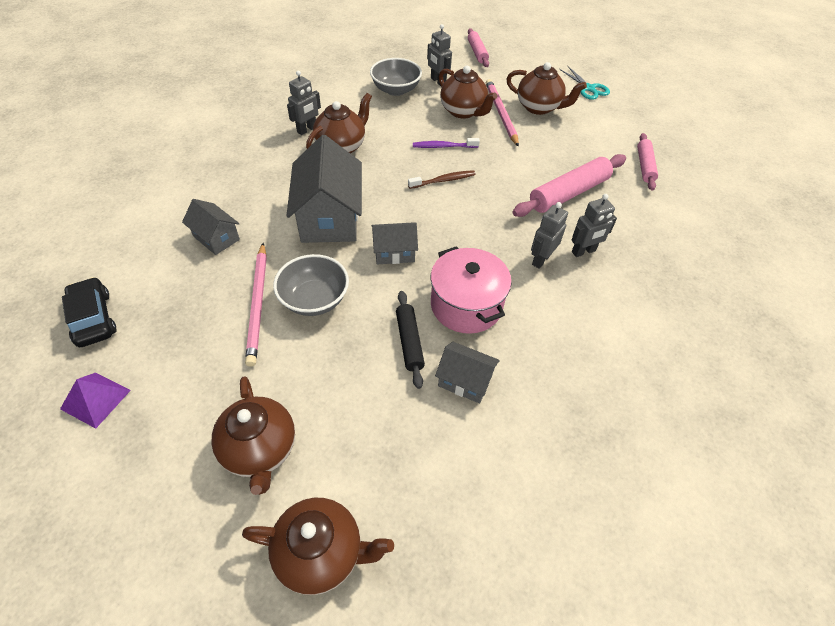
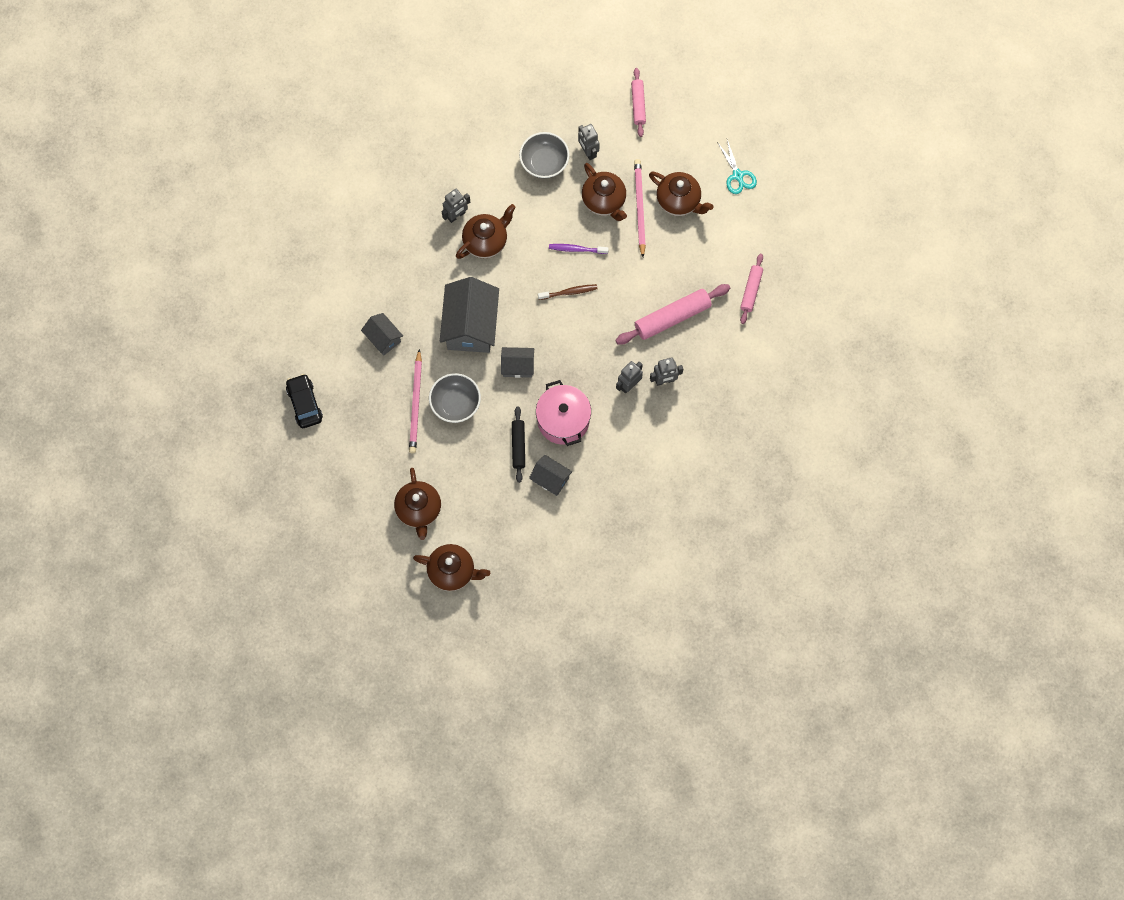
camera: 10 degrees right, 20 degrees up
(95, 399) = (317, 465): purple pyramid -> none

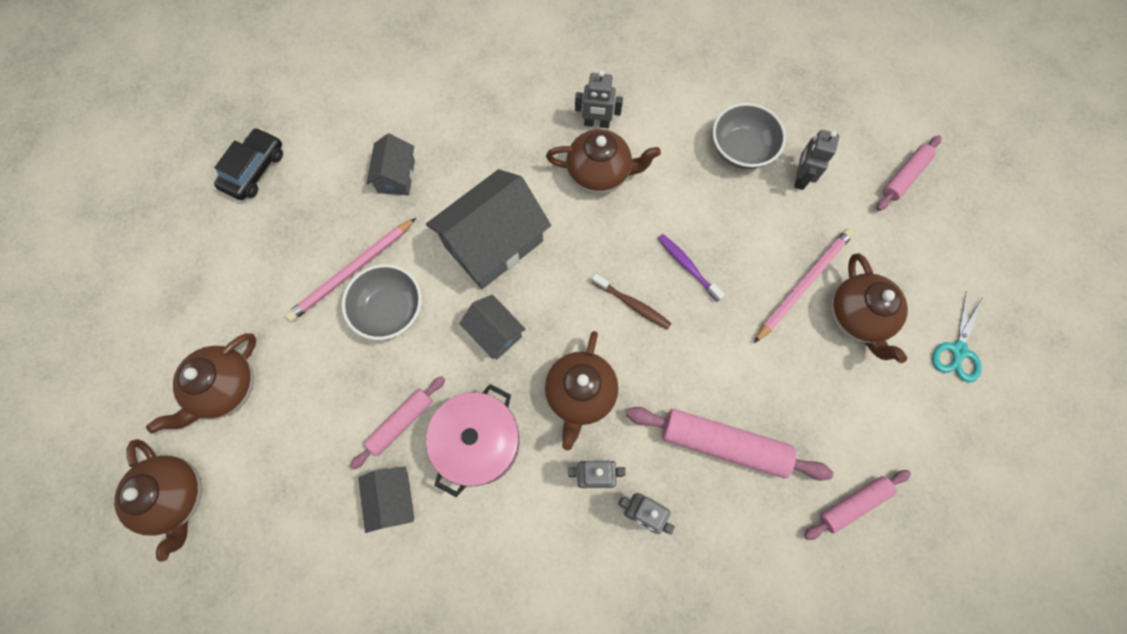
camera: 45 degrees right, 0 degrees up
(518, 446) = (401, 423): black rolling pin -> pink rolling pin
(604, 201) = (769, 243): brown teapot -> brown teapot (580, 394)

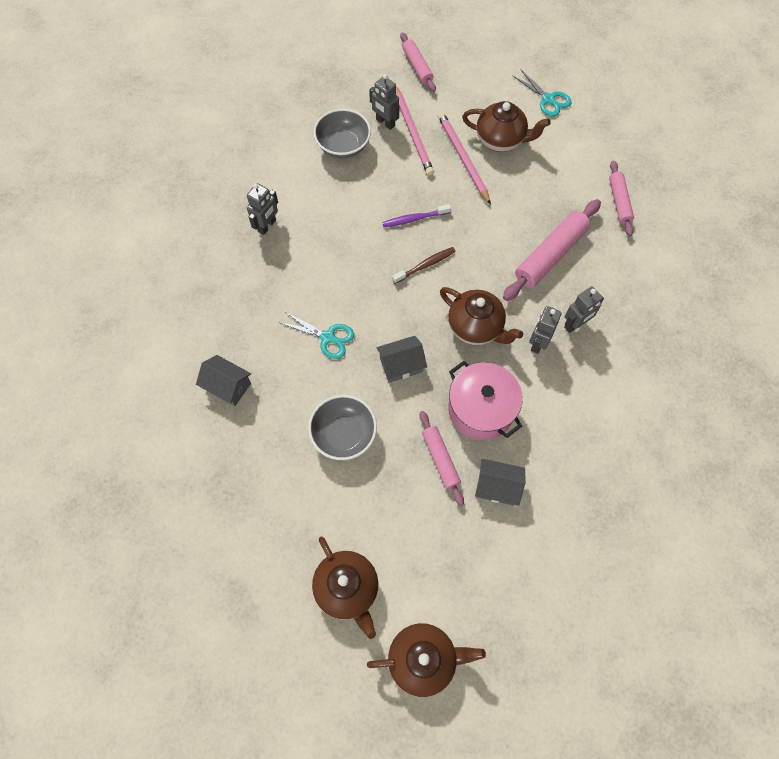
camera: 65 degrees left, 5 degrees down
(254, 170) = (152, 500): black car -> none
(352, 271) = (295, 451): pink pencil -> pink pencil (412, 132)
(493, 243) = (327, 337): grey house -> turquoise scissors
(599, 174) = (310, 242): brown teapot -> none

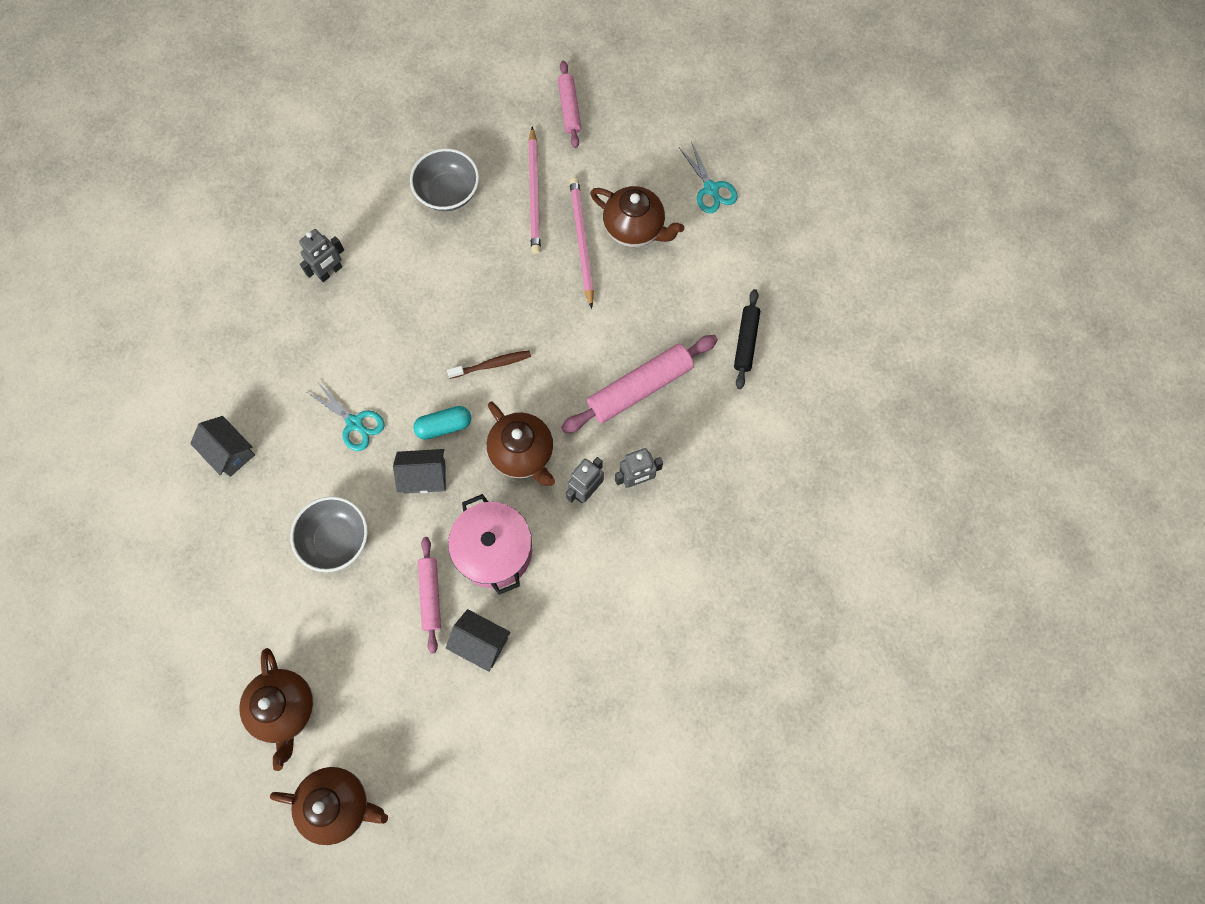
camera: 15 degrees right, 5 degrees up
(385, 122) = (506, 174): grey robot -> none
(403, 321) = (444, 426): none -> turquoise capsule
(414, 219) = (499, 304): purple toothbrush -> none
(619, 202) = (746, 342): pink rolling pin -> black rolling pin

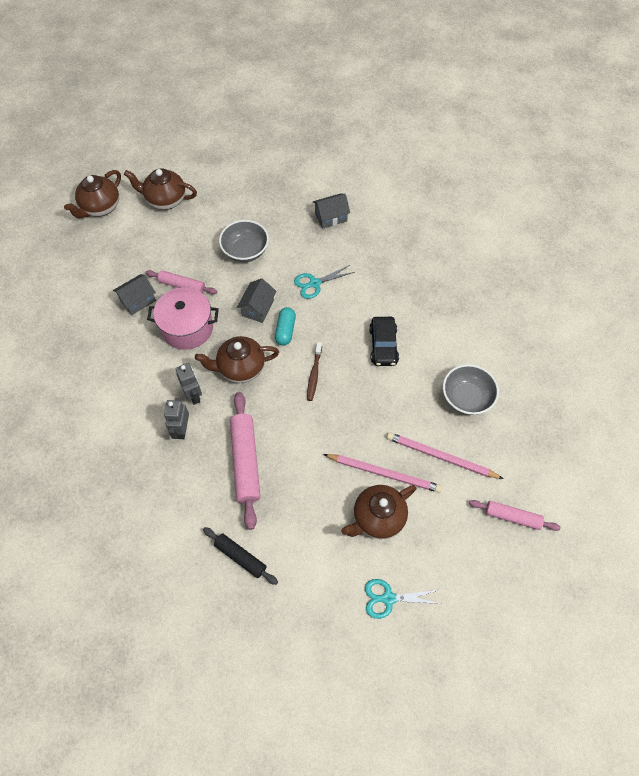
camera: 115 degrees right, 10 degrees down
(330, 272) = (431, 304): grey robot -> none
(415, 304) = (383, 345): none -> black car

